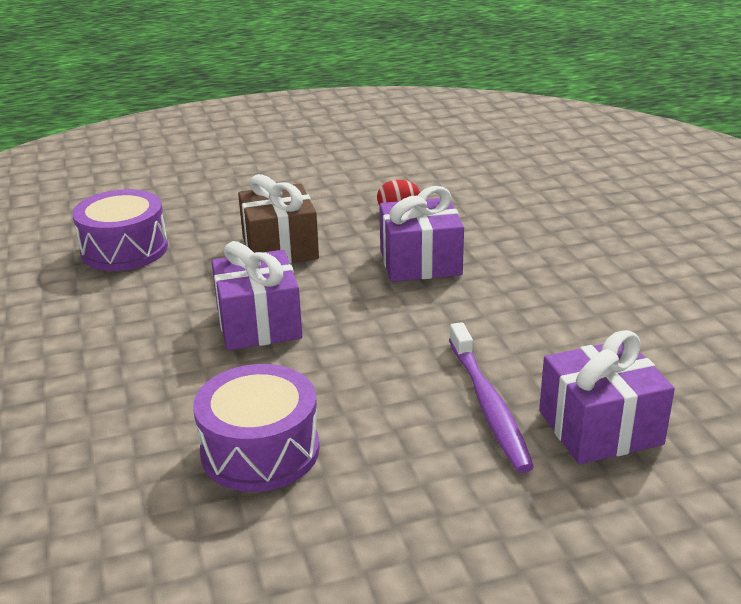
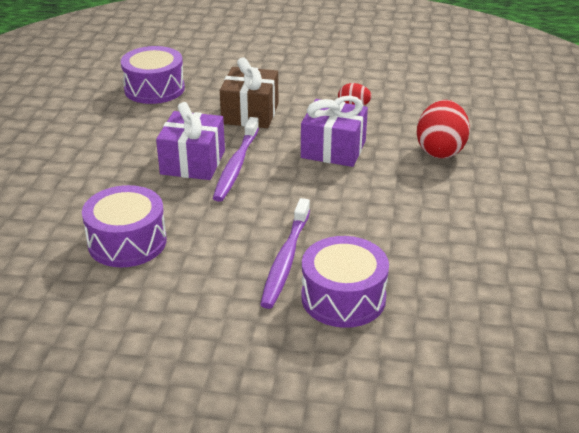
camera: 25 degrees right, 5 degrees up
(319, 312) = (236, 166): none -> purple toothbrush
(540, 232) = (440, 150): none -> red egg
(600, 427) = (343, 298): purple gift -> purple drum

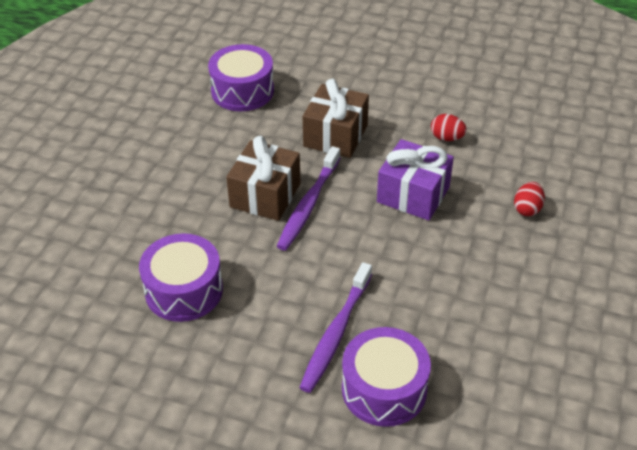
camera: 10 degrees right, 10 degrees up
(193, 162) = (265, 195): purple gift -> brown gift
(440, 150) = (527, 209): red egg -> red egg, size x0.53

